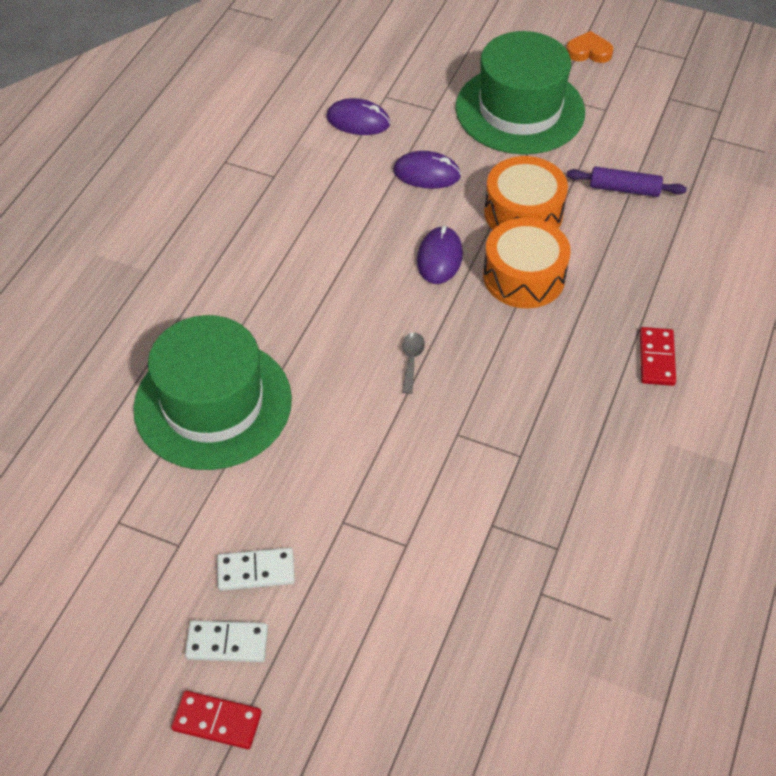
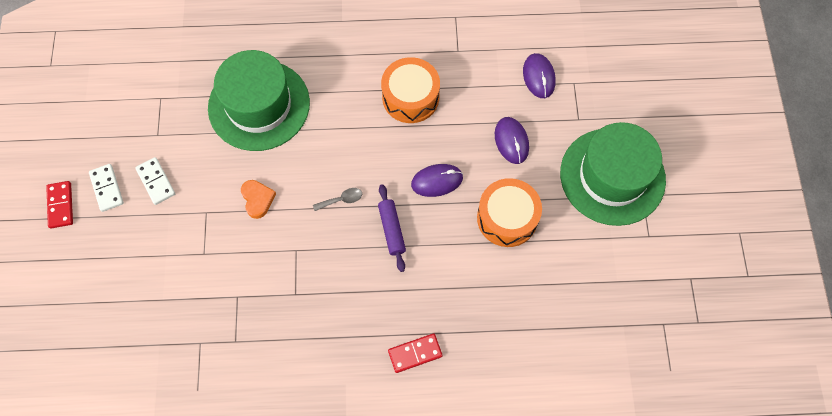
camera: 65 degrees right, 15 degrees up
(524, 276) = (447, 240): orange drum -> orange drum (410, 97)
(588, 52) = (709, 201): orange heart -> orange heart (257, 199)
(624, 189) = (569, 278): purple rolling pin -> purple rolling pin (392, 230)

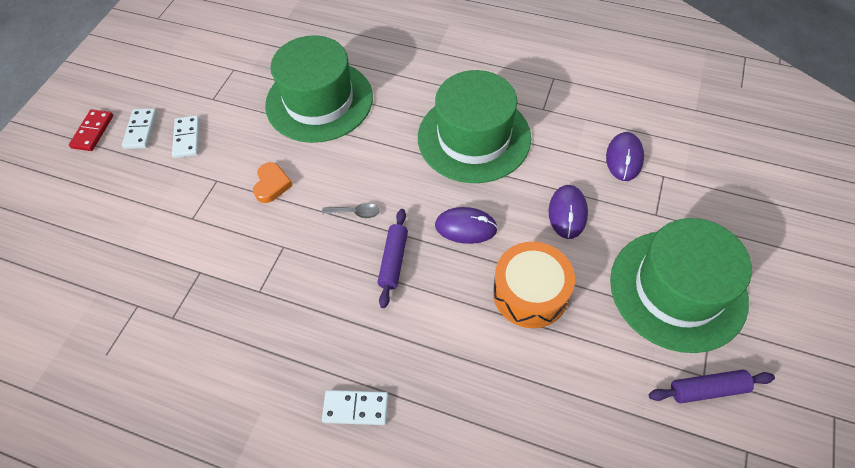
camera: 25 degrees right, 10 degrees down
(410, 97) = (474, 137): orange drum -> green hat
(415, 353) = (356, 408): red domino -> white domino
(654, 245) = (707, 389): none -> purple rolling pin

